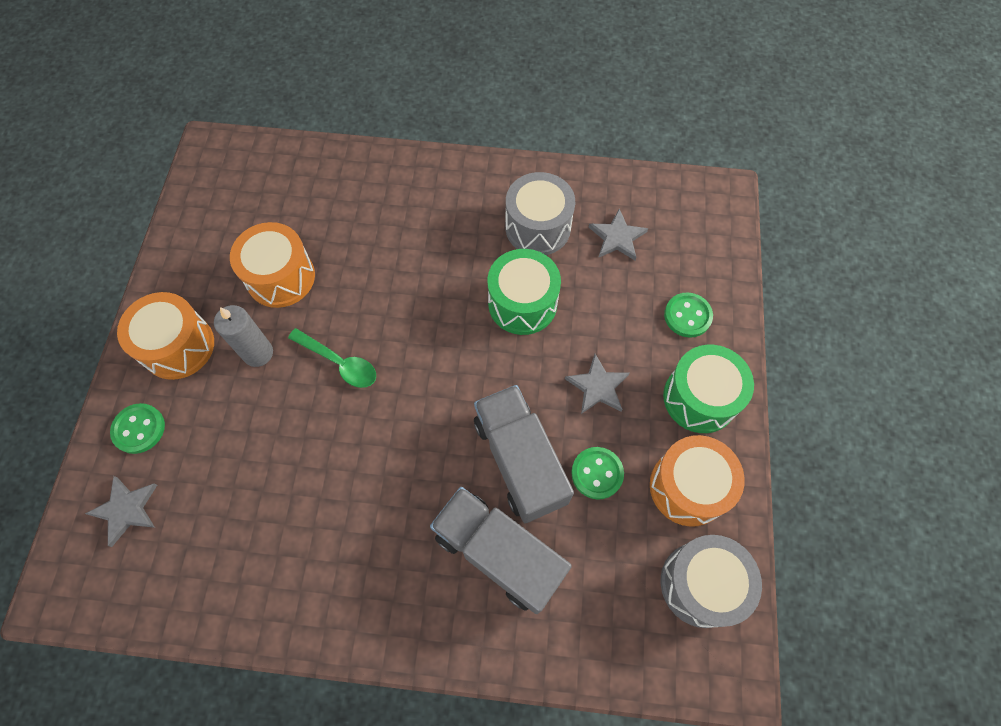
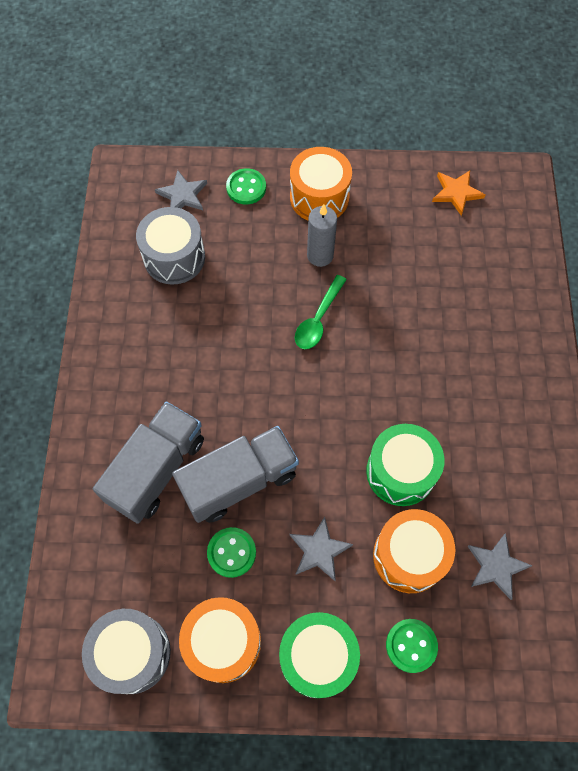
camera: 85 degrees right, 0 degrees up
(213, 209) = (456, 193): none -> orange star
(280, 277) = (396, 259): orange drum -> orange drum (409, 556)
(538, 227) = (493, 481): grey drum -> grey drum (174, 257)

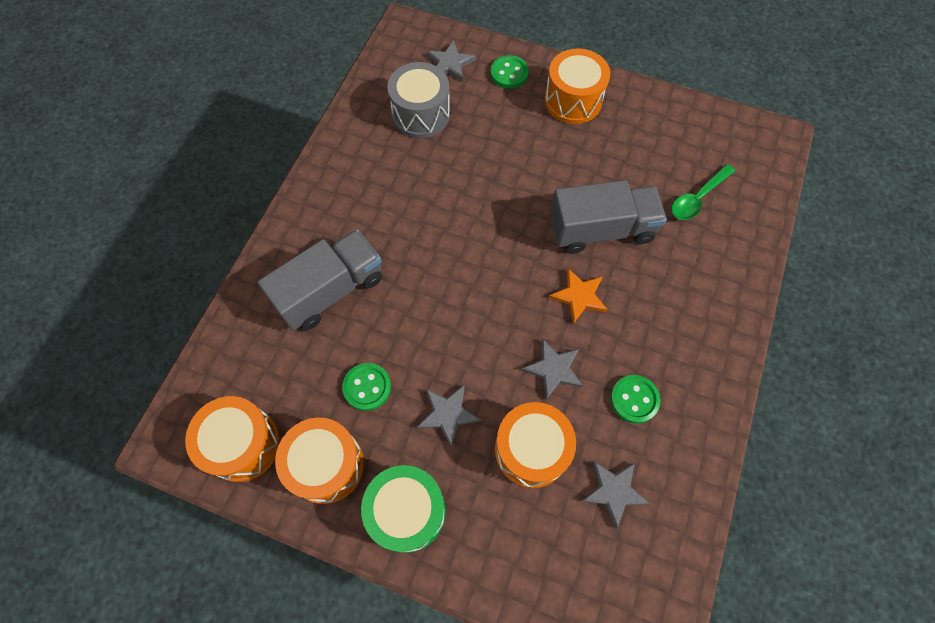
camera: 20 degrees right, 0 degrees up
(132, 653) = (243, 444): grey drum -> orange drum
(239, 481) = (399, 326): grey truck -> grey truck (601, 230)
(318, 319) = (529, 207): green spoon -> green spoon (697, 198)
(320, 255) = (553, 151): grey candle -> none
(400, 472) = (553, 369): green drum -> grey star
(411, 645) = (500, 535): green button -> green button (634, 399)
(456, 193) = (706, 133): orange star -> orange star (579, 296)

